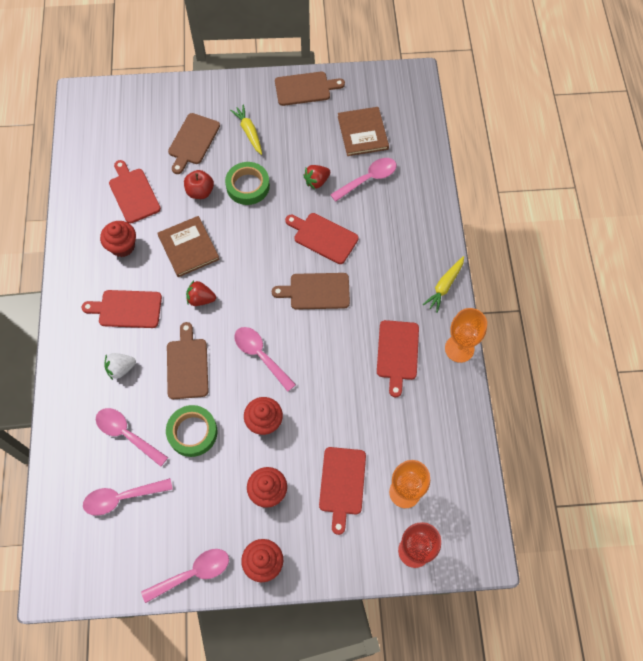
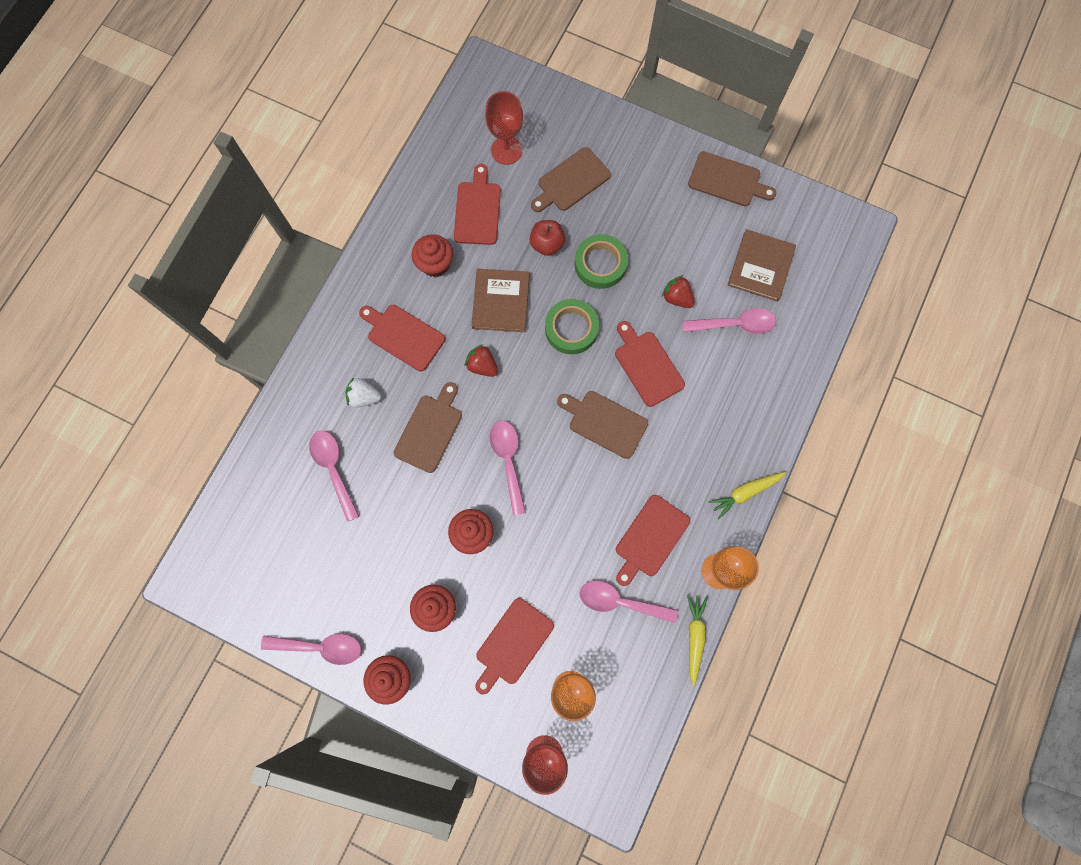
camera: 30 degrees right, 10 degrees up
(122, 498) = (295, 531): pink spoon -> pink spoon (620, 601)
(131, 143) = (506, 150): none -> red goblet
(192, 432) = (397, 504): green tape -> green tape (571, 329)
(249, 132) = (636, 202): yellow carrot -> yellow carrot (694, 637)
(317, 181) = (677, 298): red strawberry -> red strawberry turned 45 degrees clockwise

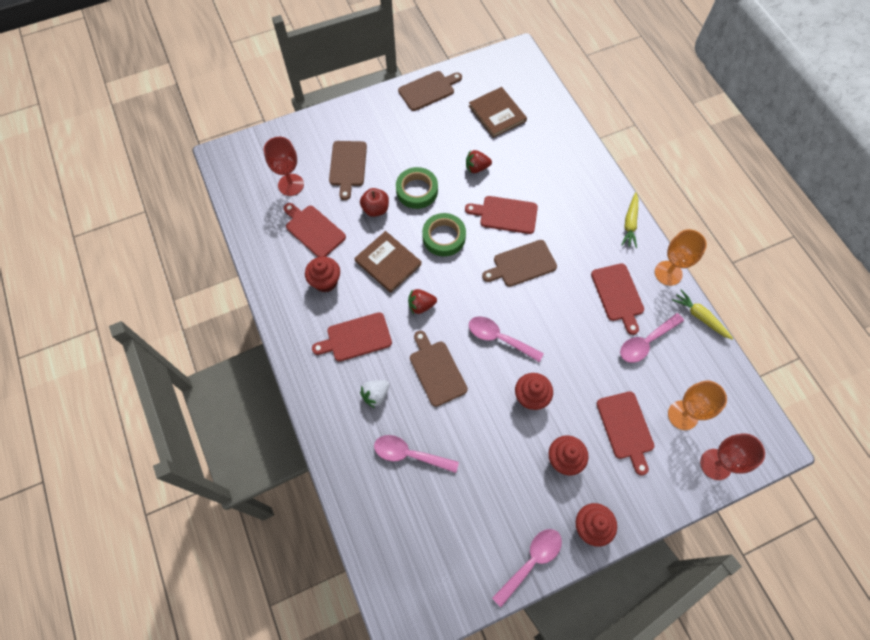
camera: 50 degrees left, 10 degrees down
(735, 324) = (521, 152): pink spoon -> none

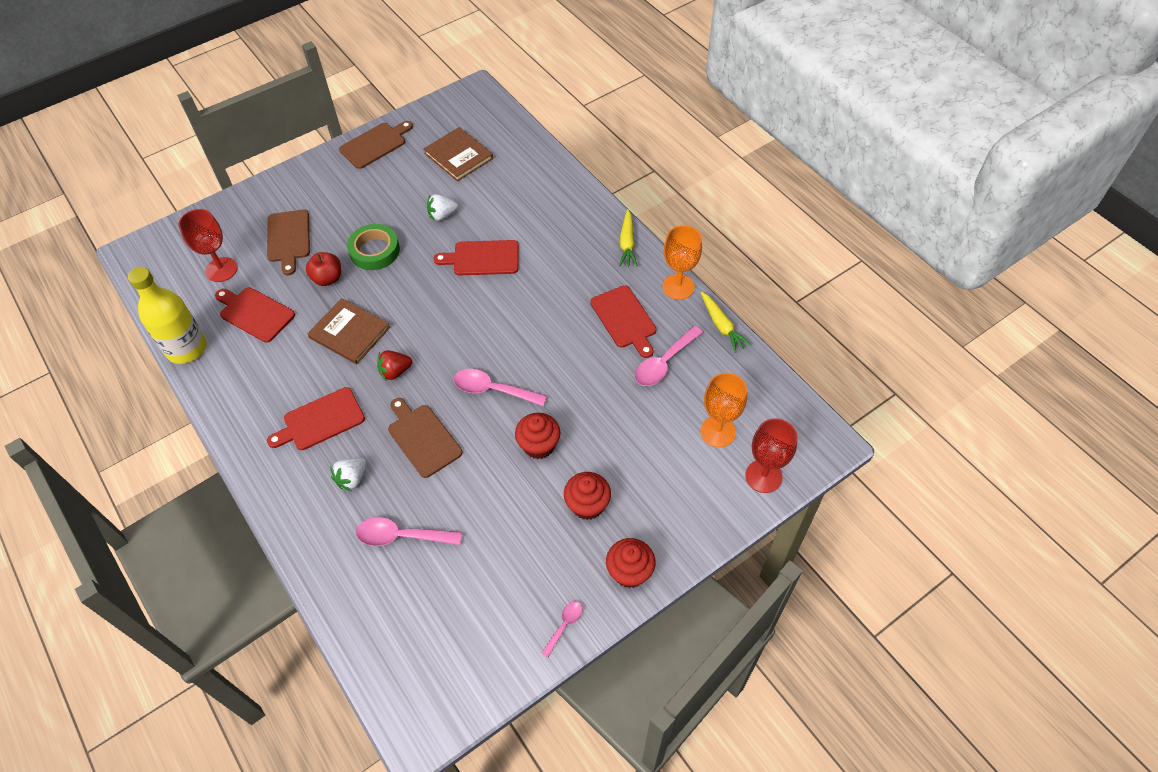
camera: 10 degrees left, 10 degrees down
(256, 251) = (186, 348): none -> yellow bottle
(325, 281) = (276, 366): red cupcake -> none
(444, 237) = (413, 294): green tape -> none
(477, 168) = (442, 215): red strawberry -> white strawberry
(522, 264) = (509, 307): brown cutting board -> none
(531, 561) = (564, 625): pink spoon -> pink spoon, size x0.56
(626, 428) = (654, 458): red cutting board -> none
(700, 317) = (721, 326): yellow carrot -> yellow carrot turned 150 degrees counterclockwise

